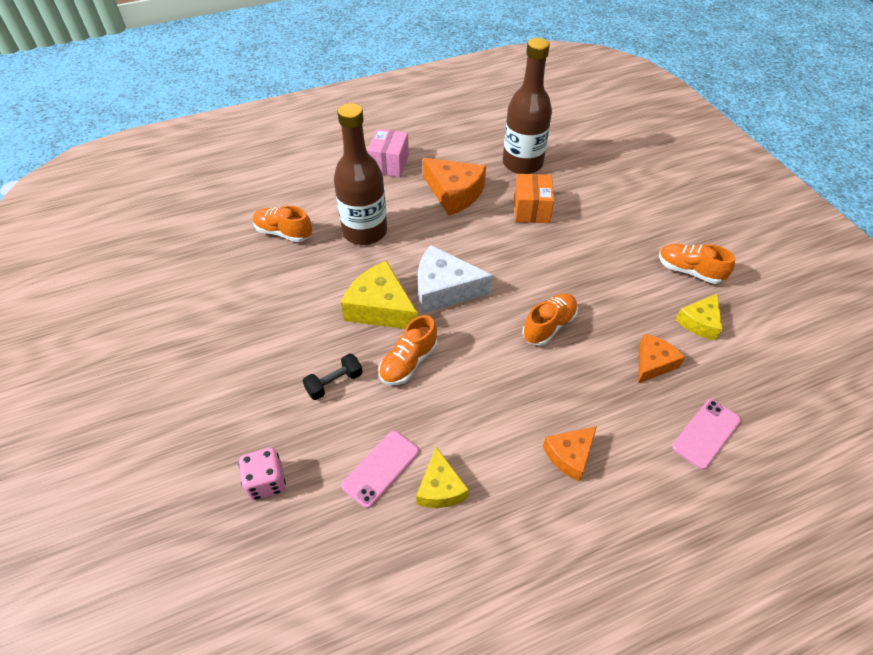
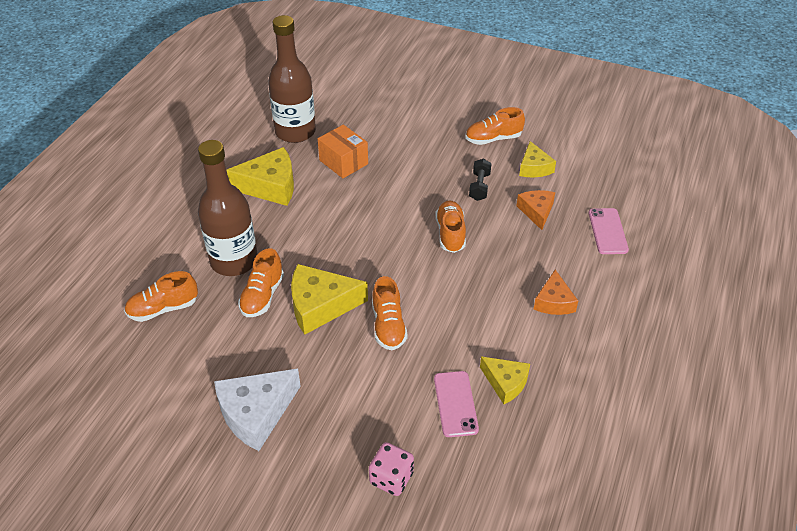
camera: 45 degrees left, 5 degrees down
(334, 383) = (354, 380): black dumbbell -> black dumbbell (479, 186)
(352, 270) = (262, 296): none -> orange shoe
(389, 164) = (185, 196): pink box -> none
(444, 289) = (351, 260): white cheese -> white cheese (256, 413)
(454, 193) = (270, 186): orange cheese -> yellow cheese

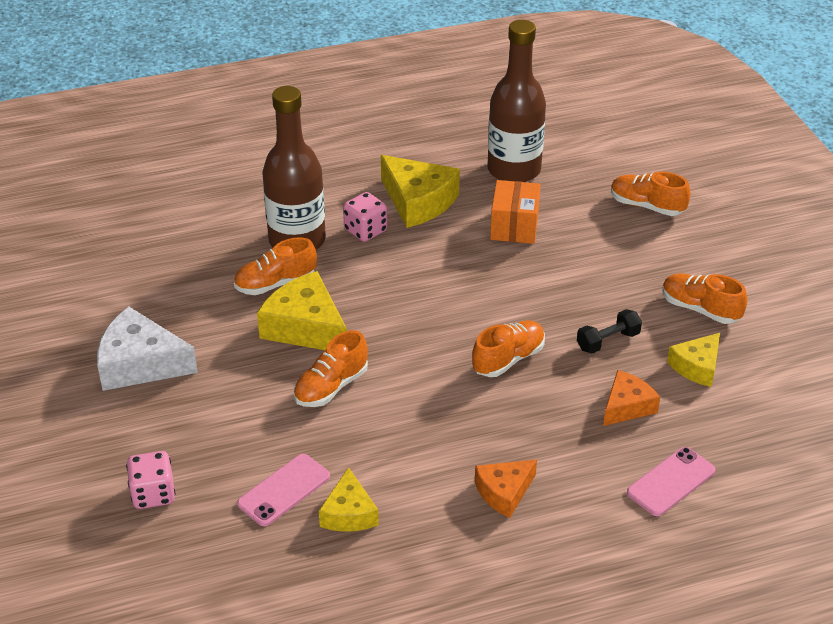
camera: 50 degrees right, 5 degrees down
(163, 308) = (195, 236): orange shoe -> orange shoe (646, 206)
(266, 224) = (365, 230): none -> pink dice

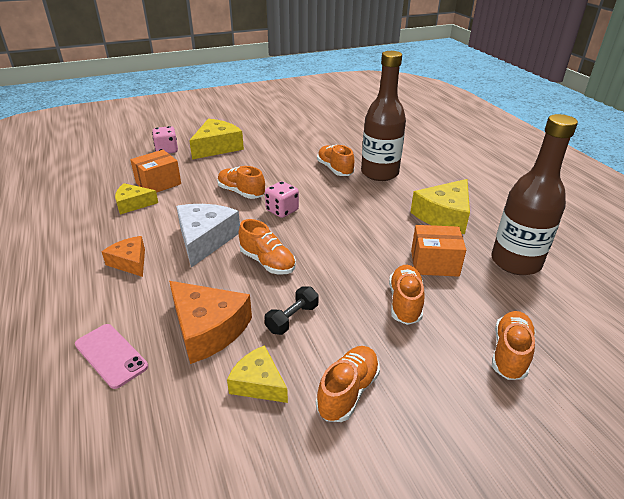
camera: 85 degrees right, 5 degrees down
(140, 364) = (262, 139): white cheese -> white cheese (205, 239)
(284, 490) = (158, 183): pink phone -> orange box
(305, 327) = (296, 181): yellow cheese -> yellow cheese (217, 147)
(365, 230) = (400, 196): pink dice -> pink dice (282, 210)
(580, 258) = (405, 303): none -> orange shoe
(608, 341) = (292, 318): black dumbbell -> black dumbbell turned 75 degrees clockwise
(627, 406) = (208, 329): orange cheese -> orange cheese, size x1.64

